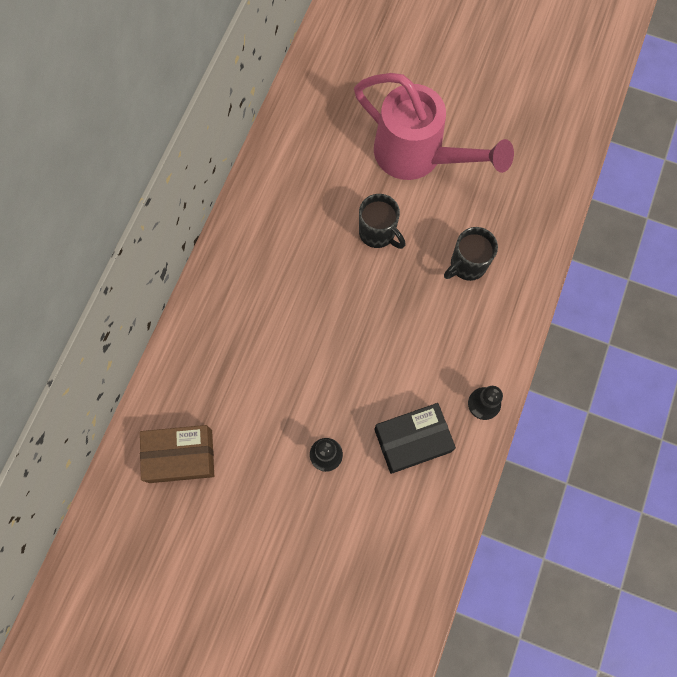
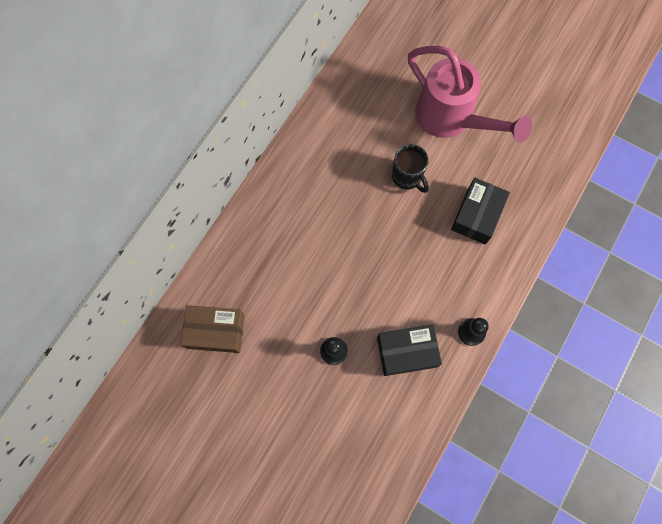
camera: 10 degrees right, 0 degrees up
(467, 265) = (477, 215): black mug -> black box

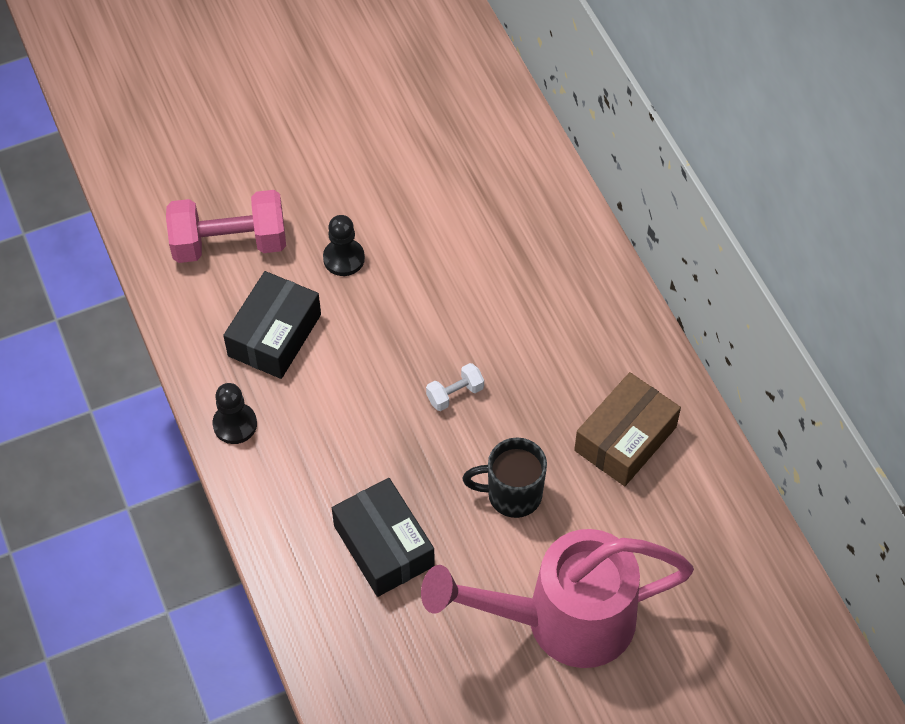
camera: 125 degrees right, 15 degrees down
(215, 331) = (471, 154): brown box -> brown box (625, 439)
(369, 422) = (229, 243): none -> pink dumbbell
(373, 237) = (455, 394): none -> white dumbbell

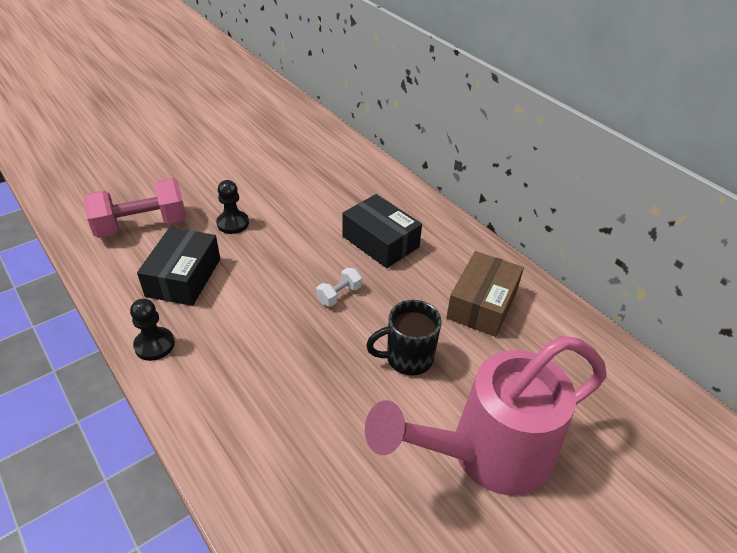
camera: 15 degrees left, 15 degrees down
(384, 546) = (306, 420): black box -> black box (380, 241)

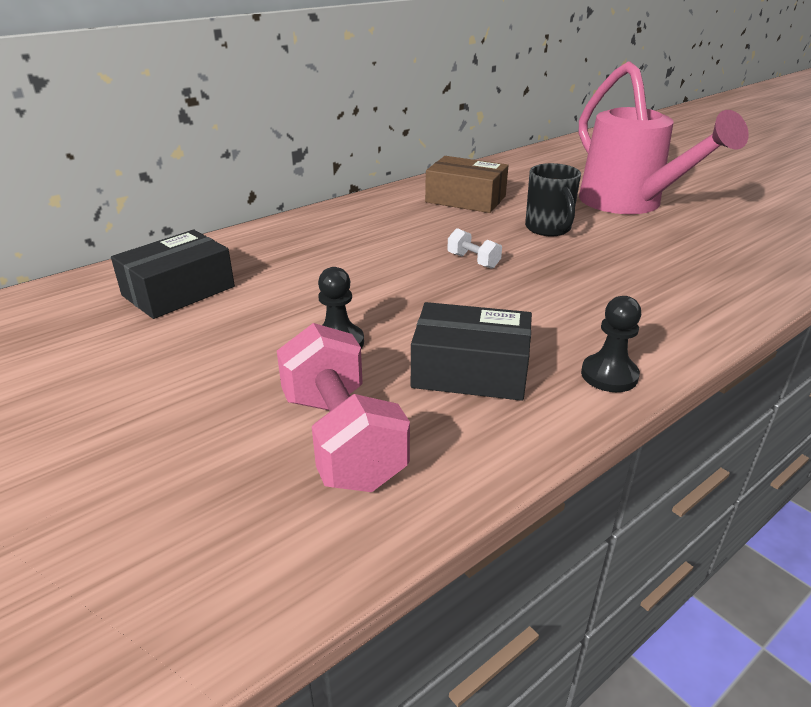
camera: 90 degrees left, 10 degrees down
(380, 241) = (376, 241): black box -> black box (178, 291)

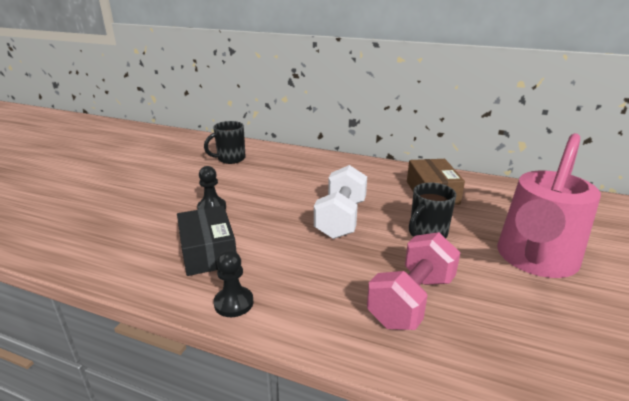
camera: 60 degrees right, 5 degrees down
(178, 291) = (230, 159): black box -> black mug
(342, 439) = (130, 233): pink dumbbell -> pink dumbbell (411, 300)
(473, 261) = (341, 219): white dumbbell -> white dumbbell, size x2.18

